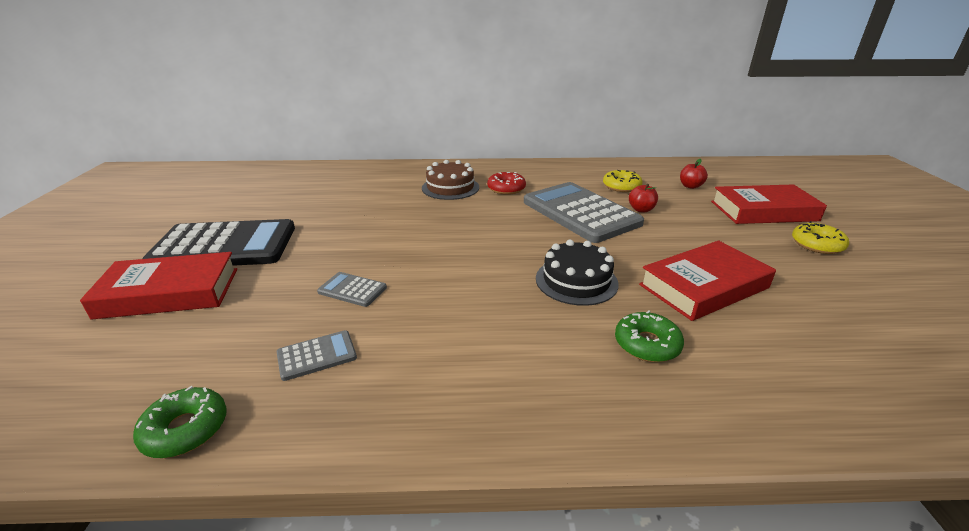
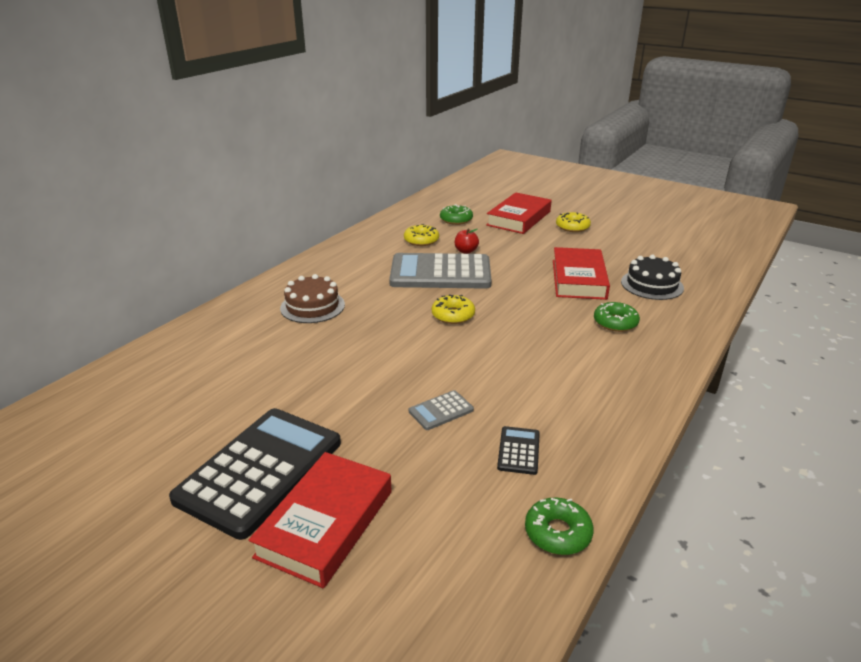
camera: 55 degrees left, 0 degrees up
(317, 355) = (518, 451): grey calculator -> black calculator
(506, 189) = (355, 283): red donut -> none
(516, 242) = (453, 315): none -> yellow donut
(576, 281) = (529, 315): black cake -> black cake (652, 285)
(690, 186) = (456, 220): red apple -> green donut

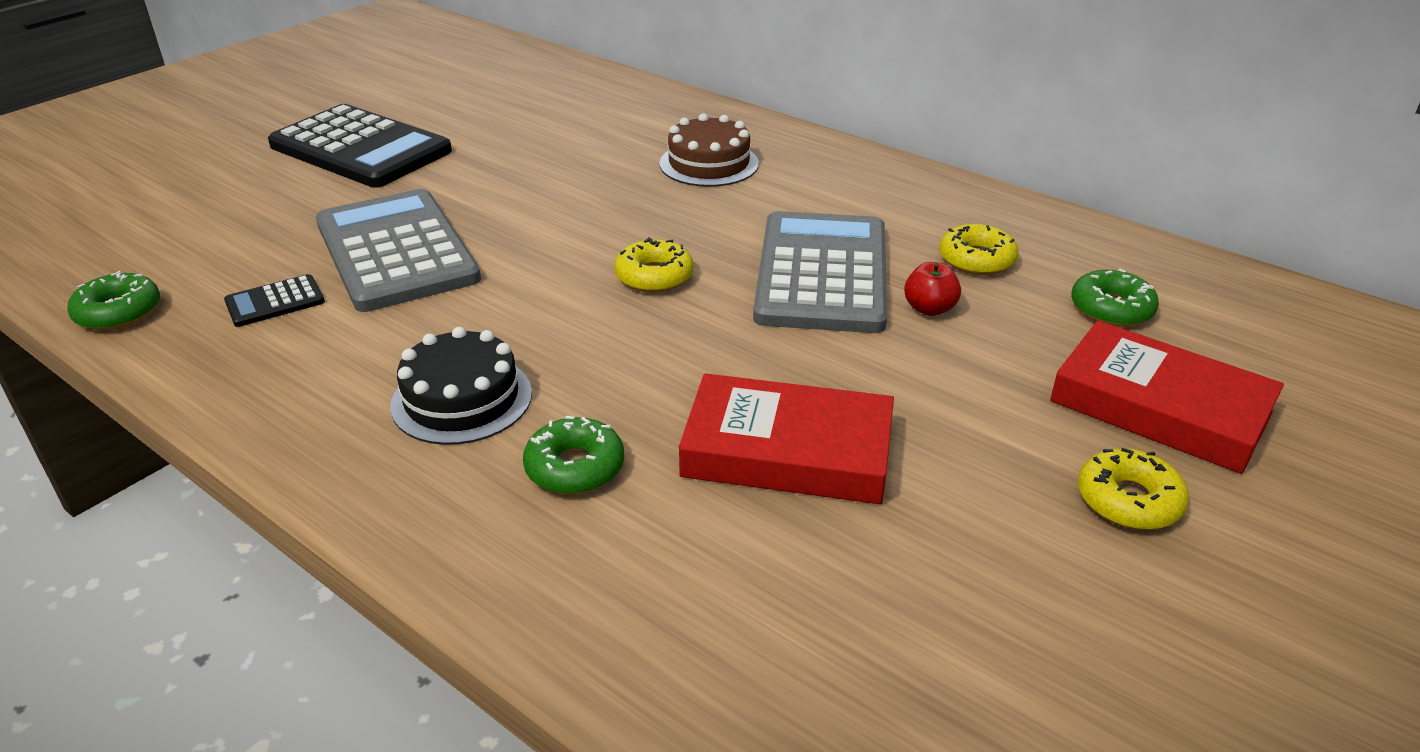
camera: 95 degrees right, 5 degrees up
(326, 523) = (256, 182): red book -> none
(441, 411) = (396, 251): grey calculator -> grey calculator, size x2.38
(518, 451) = (275, 302): black calculator -> black calculator turned 135 degrees clockwise
(652, 285) = (747, 580): black cake -> black cake (462, 399)

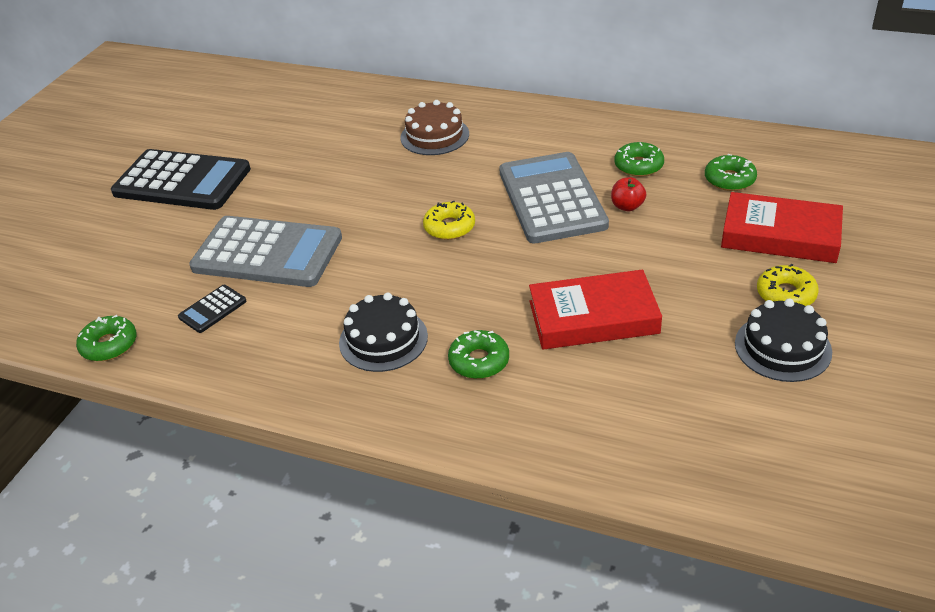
camera: 15 degrees left, 5 degrees up
(396, 251) = (267, 253): grey calculator -> grey calculator turned 150 degrees clockwise
(976, 260) = (638, 166): yellow donut -> green donut
(1083, 586) = (782, 347): none -> black cake

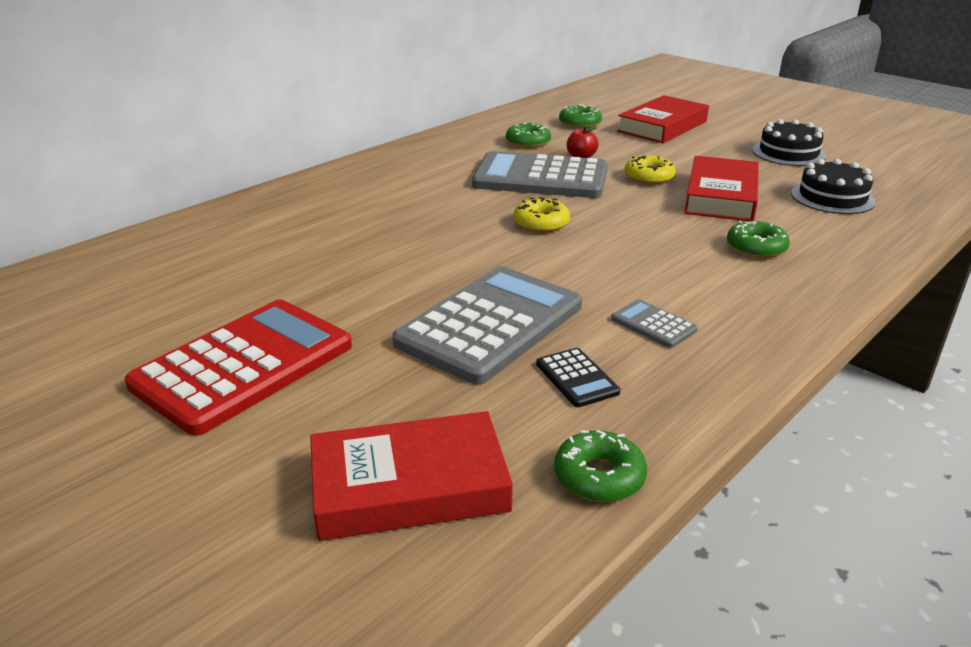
camera: 70 degrees left, 10 degrees down
(86, 279) = (409, 486): none -> red book
(182, 181) = (243, 365): black calculator -> red calculator
(301, 328) = (653, 324): none -> grey calculator
(383, 339) = (700, 284): black cake -> black cake (832, 197)
(434, 136) = (369, 201): brown cake -> none
(786, 294) = (731, 140): yellow donut -> yellow donut (649, 177)

